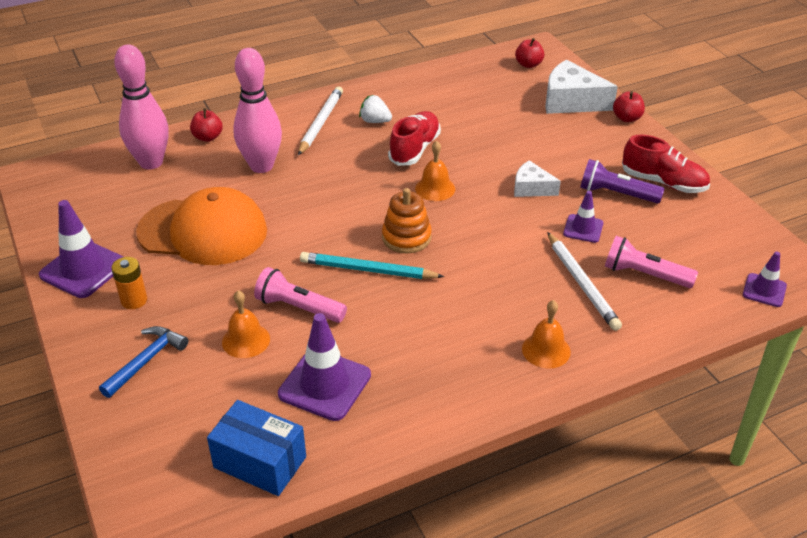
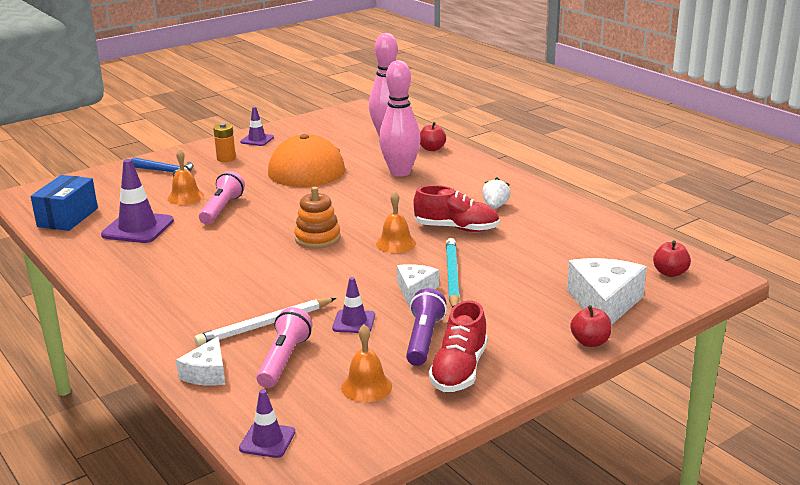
camera: 80 degrees right, 15 degrees down
(83, 269) = (257, 140): purple traffic cone -> purple traffic cone, size x0.57
(320, 123) = (478, 185): white pencil -> none
(368, 270) = (270, 228): turquoise pencil -> turquoise pencil (452, 276)
(546, 350) = (171, 311): orange bell -> orange bell (366, 386)
(665, 324) = (207, 373): none -> white cheese

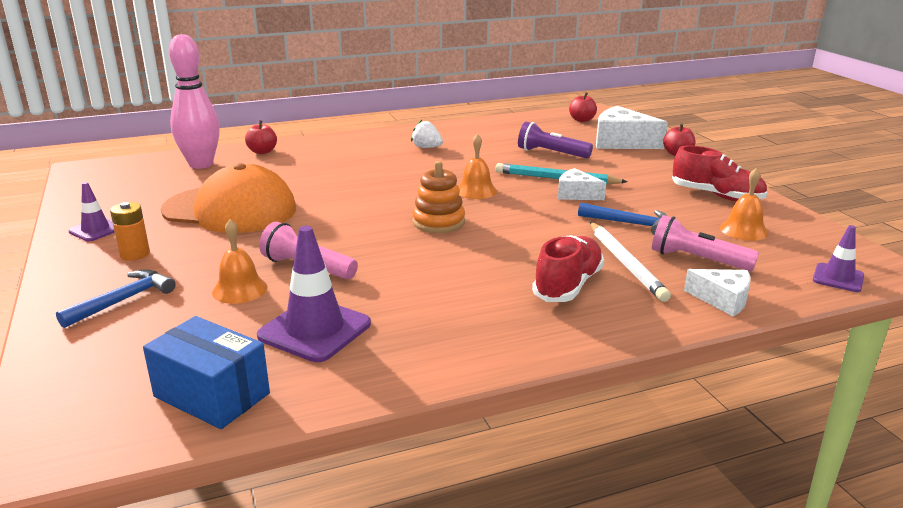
camera: 75 degrees left, 0 degrees up
(354, 322) = (629, 224): purple traffic cone -> blue hammer
(400, 172) = (306, 170): pink bowling pin -> none
(424, 339) = (666, 201): purple flashlight -> purple flashlight (551, 153)
(457, 228) = (461, 165): red shoe -> red shoe (568, 285)

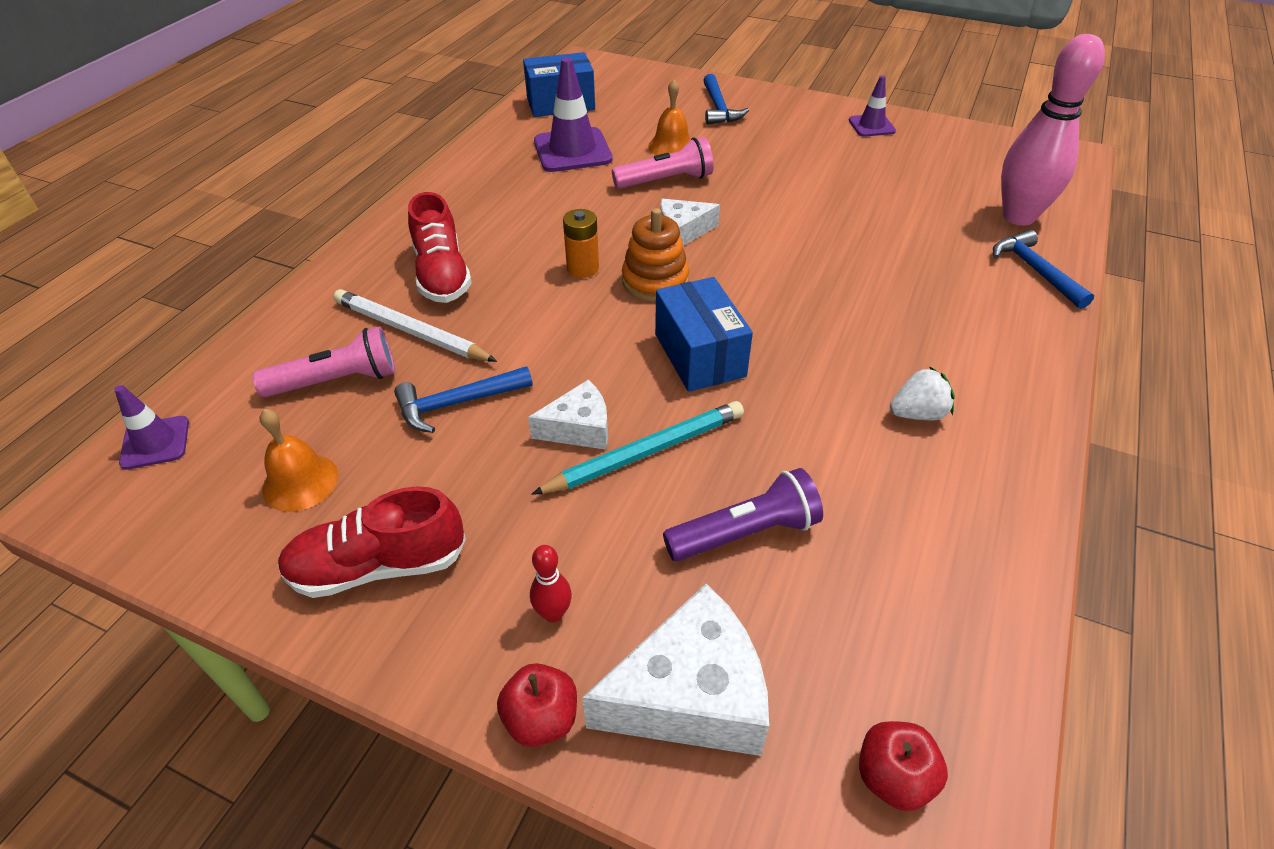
camera: 135 degrees right, 20 degrees up
(135, 254) = (795, 128): orange battery -> orange battery (583, 268)
(230, 210) = (844, 190): orange cap -> none
(262, 151) = (1035, 271): red apple -> blue hammer
(476, 191) = (699, 355): orange bell -> blue box
(650, 165) = (553, 613): none -> red bowling pin
(722, 300) = (285, 334): white cheese -> white cheese (683, 231)

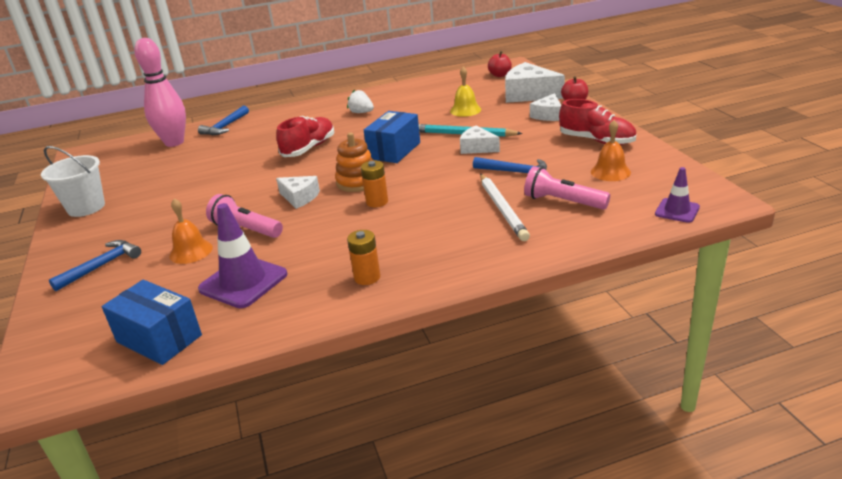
camera: 130 degrees left, 15 degrees down
(442, 274) = (450, 231): red shoe -> red shoe (309, 148)
(466, 199) = (367, 277): none -> orange battery
(553, 613) = (548, 115): red bowling pin -> white cheese
(745, 533) = (465, 110): purple flashlight -> yellow bell
(871, 126) = (86, 207): purple traffic cone -> white bucket

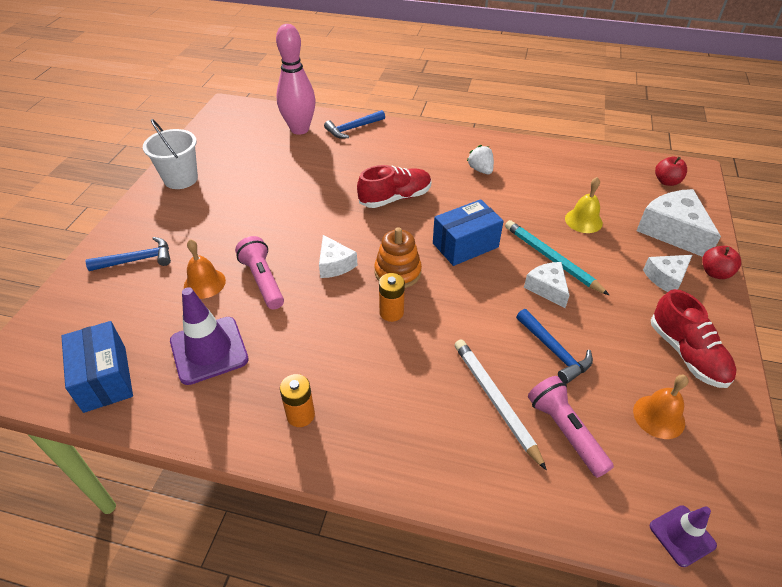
camera: 30 degrees right, 15 degrees up
(502, 209) = (495, 401): white pencil -> white pencil turned 135 degrees clockwise

